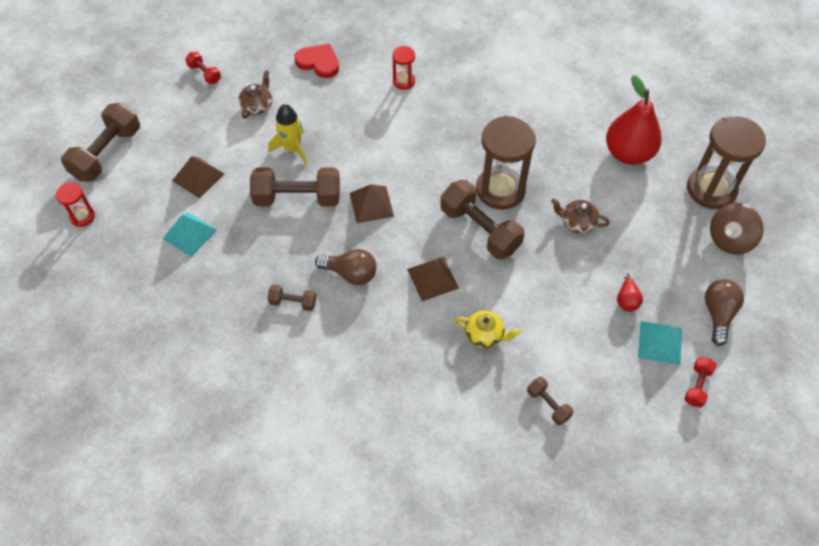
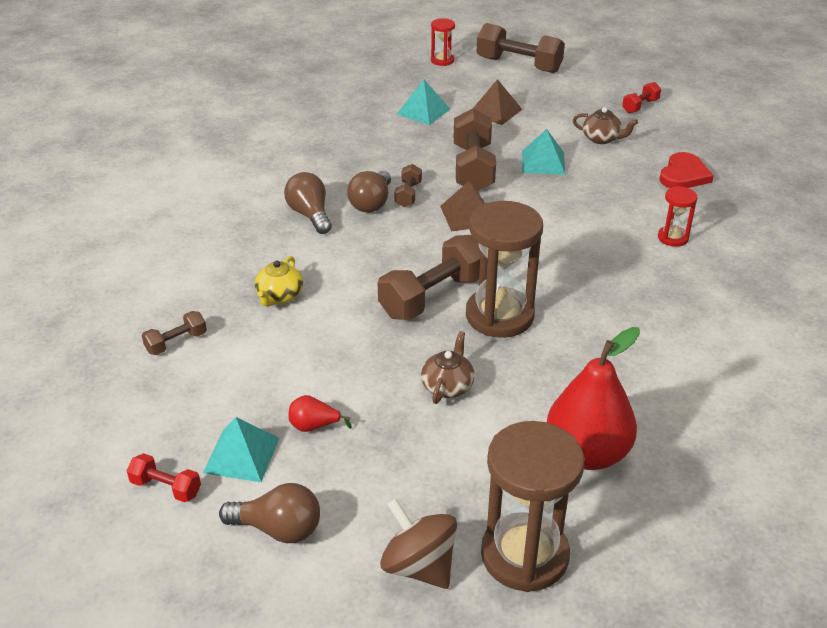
camera: 90 degrees right, 20 degrees down
(292, 148) = (543, 162): yellow rocket -> turquoise pyramid
(293, 302) = (338, 170): brown dumbbell -> brown dumbbell (408, 194)
(367, 321) = (310, 215): none -> brown light bulb
(432, 278) = (361, 259): brown pyramid -> none

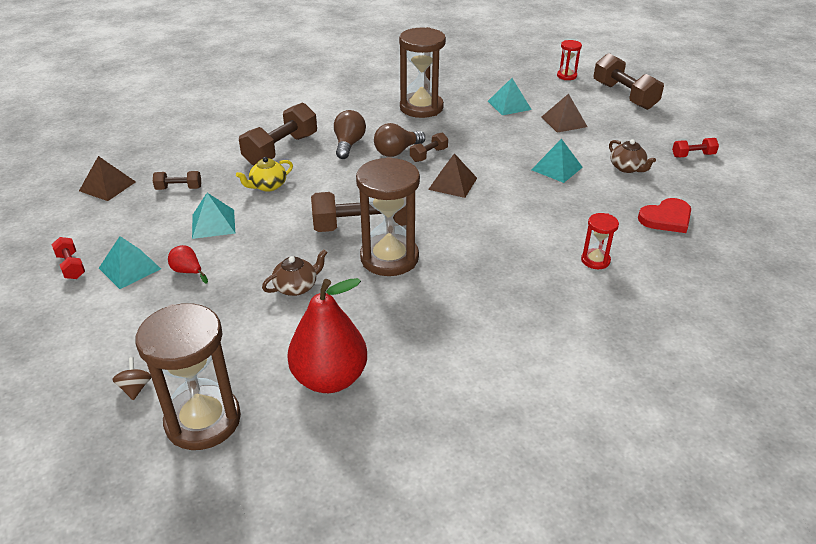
camera: 35 degrees right, 0 degrees up
(78, 379) = (107, 186): none -> brown pyramid
(272, 363) = (213, 223): none -> turquoise pyramid
(278, 529) = (93, 321): brown light bulb -> none
(337, 145) = (421, 108): none -> brown hourglass
(419, 566) = (135, 388): brown spinning top -> brown spinning top, size x0.52
(473, 168) = (497, 154): brown dumbbell -> brown dumbbell (281, 149)

